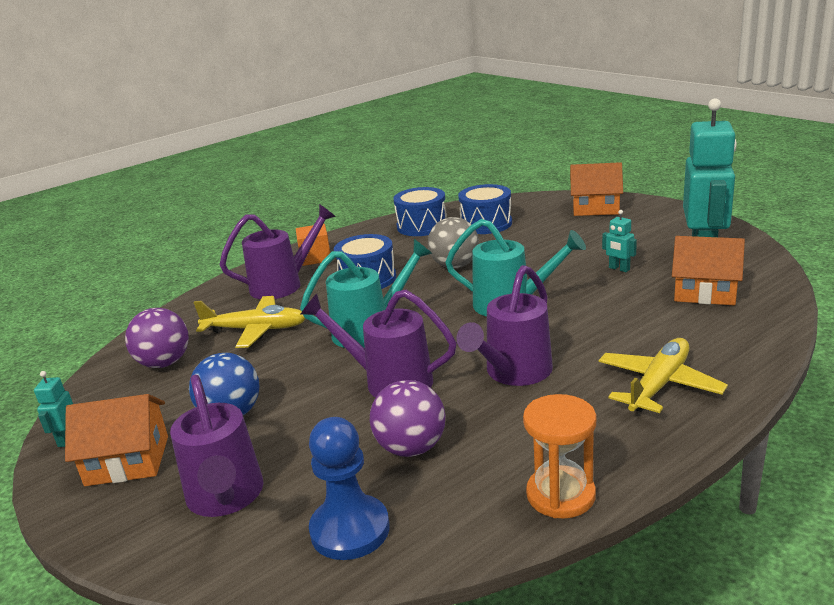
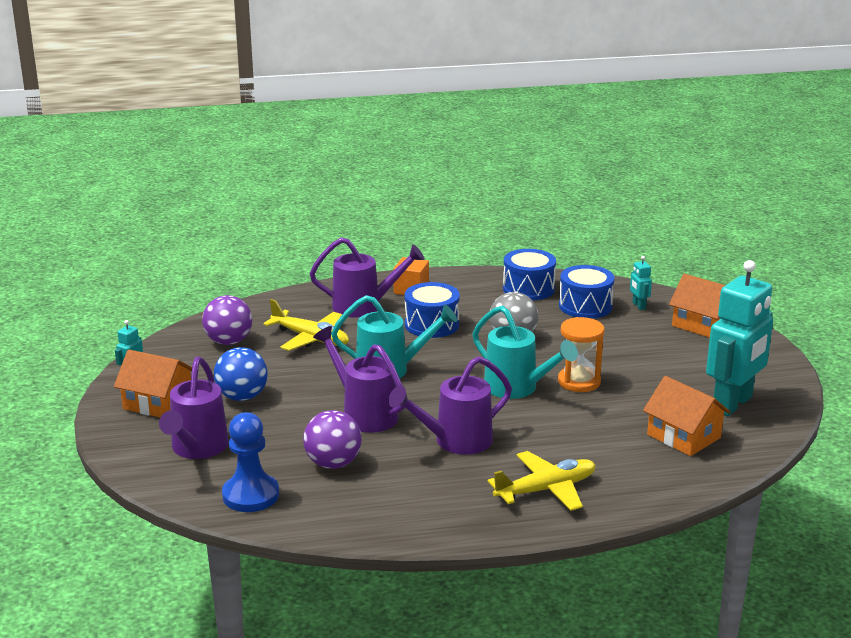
camera: 25 degrees right, 0 degrees up
(560, 495) = (393, 528): orange hourglass -> orange hourglass (579, 382)
(619, 269) = (641, 390): turquoise robot -> turquoise robot (638, 306)

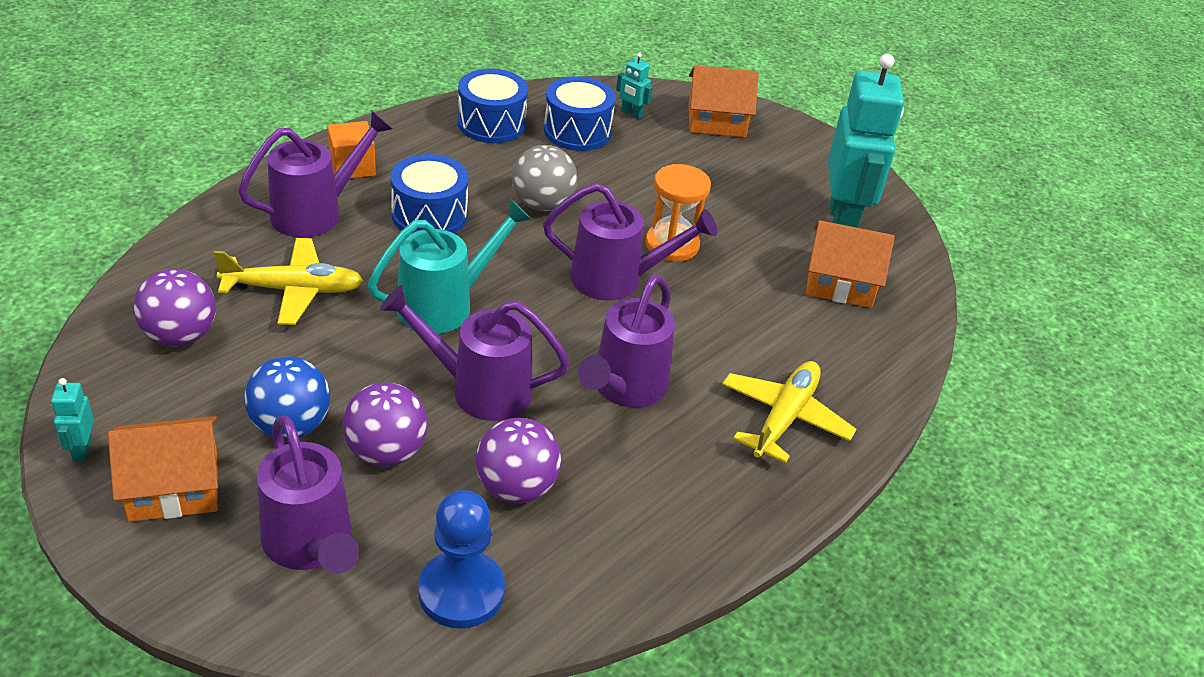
camera: 40 degrees left, 15 degrees up
(279, 424) = (386, 452): none -> purple ball
(517, 388) = (617, 279): turquoise watering can -> purple watering can

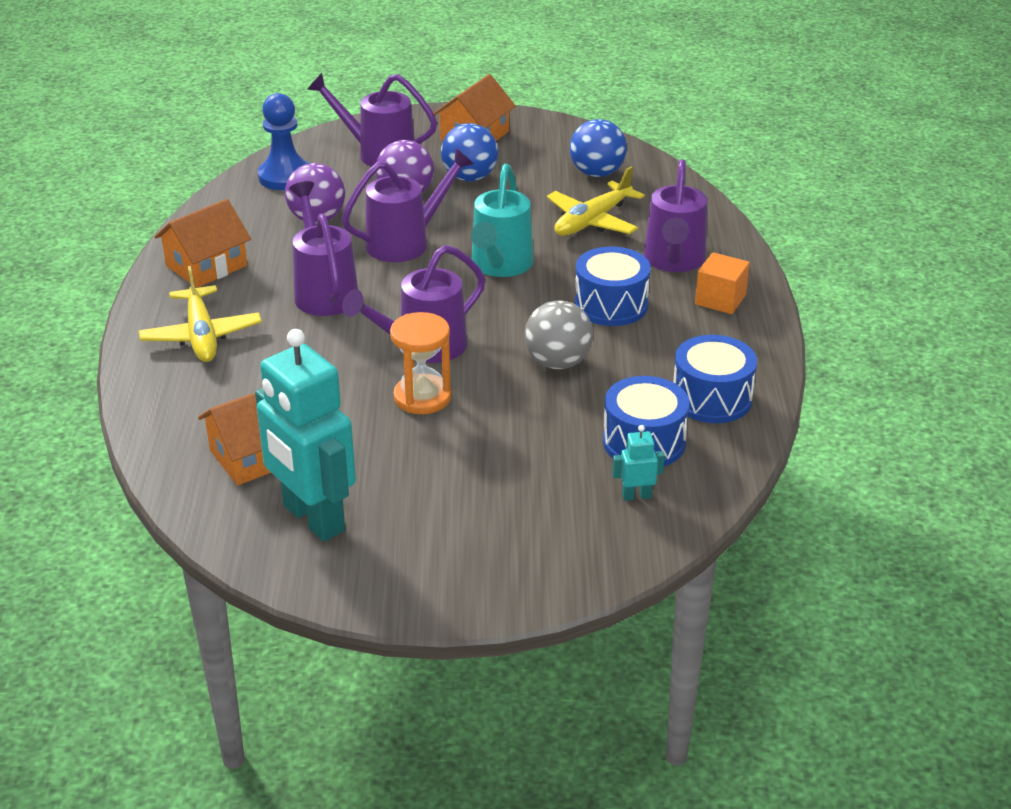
camera: 140 degrees right, 5 degrees down
(82, 450) = (538, 123): turquoise robot -> none
(180, 336) = (597, 173): purple ball -> blue ball
(716, 121) = (558, 550): orange house -> orange house (206, 266)

